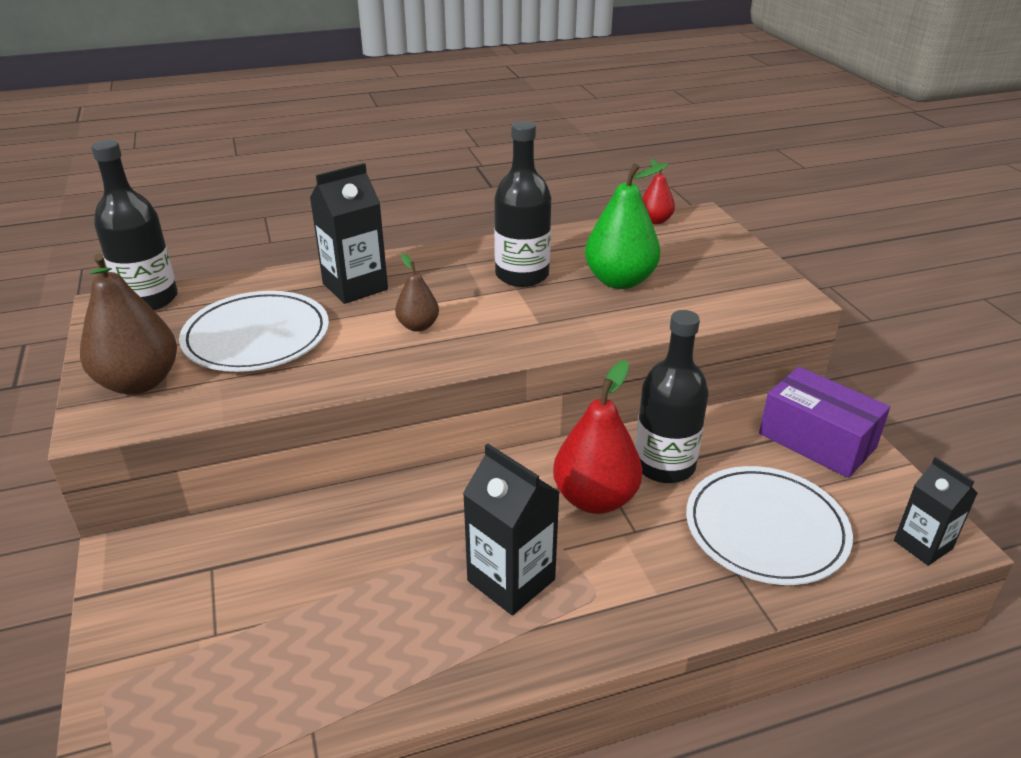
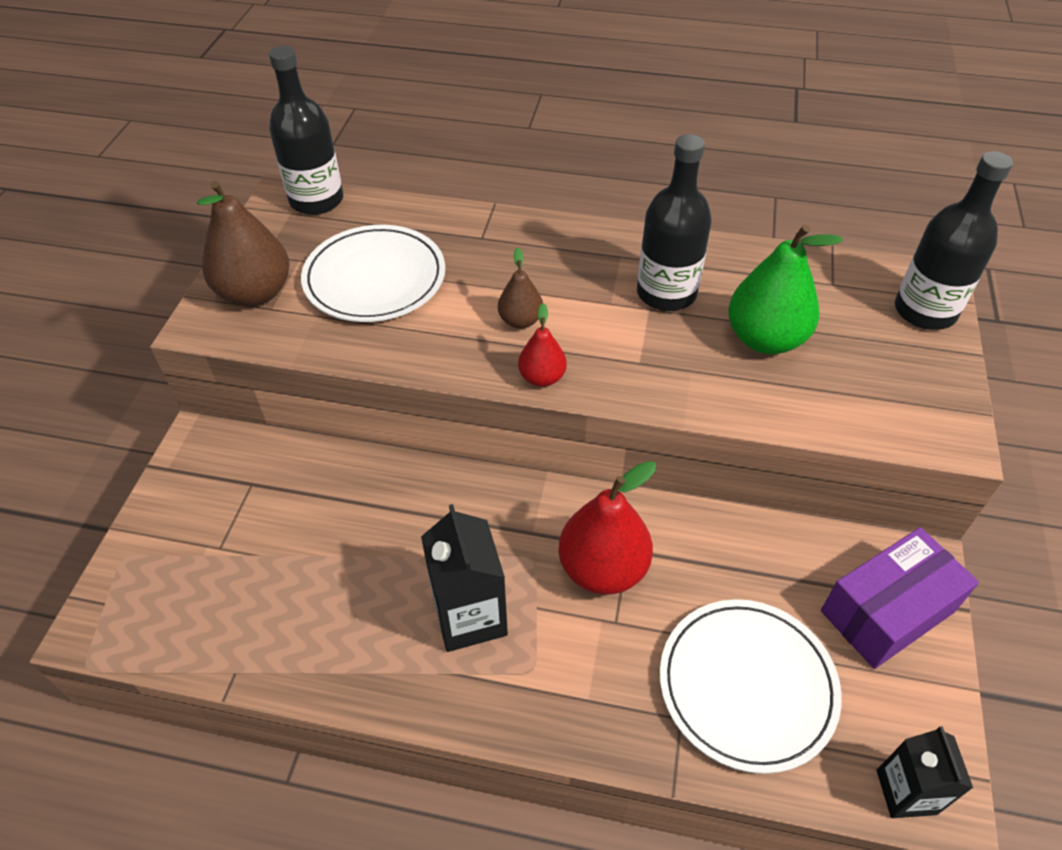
camera: 30 degrees right, 15 degrees up
(355, 286) = (496, 249): black carton -> none
(655, 221) = (872, 268): red pear -> red pear (542, 377)
(664, 465) = (698, 563): black bottle -> black bottle (925, 311)
(817, 441) = (887, 611): purple box -> purple box turned 75 degrees clockwise

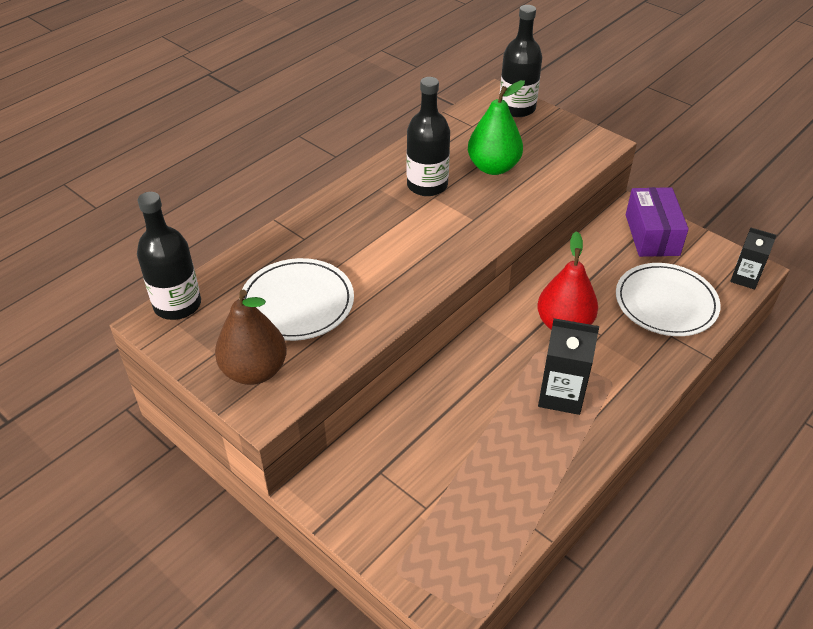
camera: 60 degrees left, 5 degrees down
(520, 321) = (399, 251): brown pear -> none
(542, 377) = (455, 262): red pear -> none

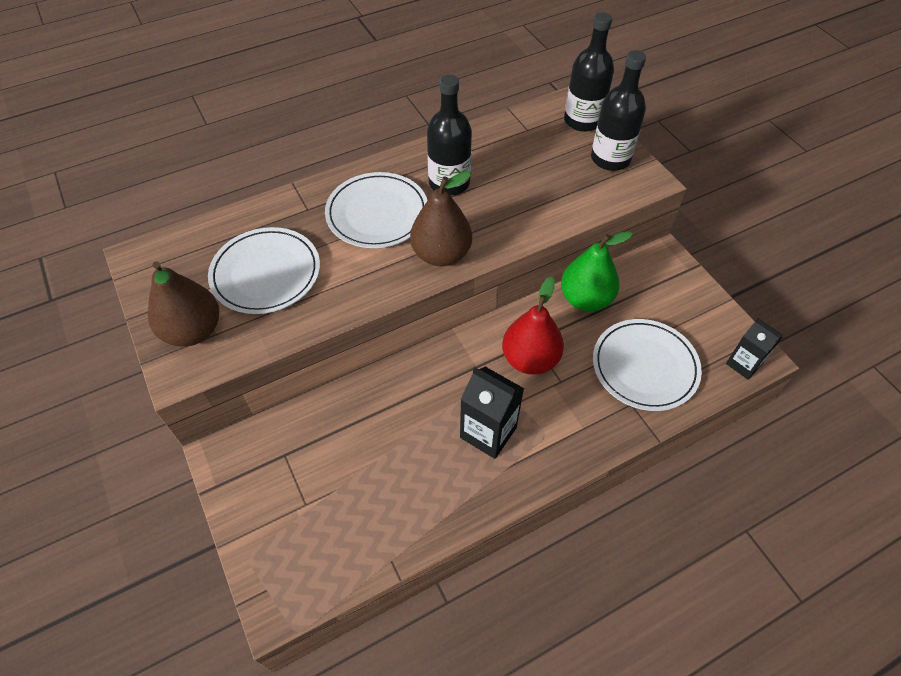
camera: 20 degrees right, 10 degrees up
(177, 305) = (166, 245): black bottle -> black bottle (610, 159)
(375, 226) = (377, 213): none -> white plate
(456, 245) = (441, 254): none -> brown pear
(493, 167) = (523, 180): green pear -> green pear (585, 299)
(652, 235) = (670, 288): purple box -> none

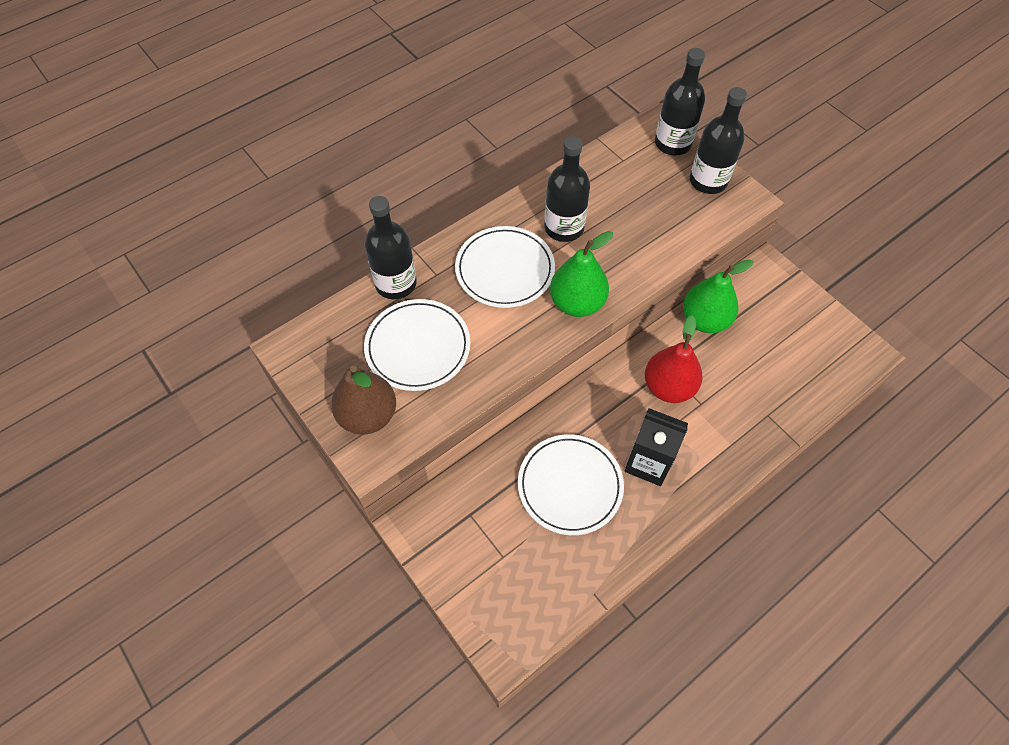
camera: 10 degrees left, 5 degrees up
(264, 212) = (396, 283): none -> black bottle
(441, 254) = (577, 303): brown pear -> green pear
(645, 367) = (772, 378): white plate -> white plate (570, 485)
(743, 364) = (857, 361): black carton -> none

